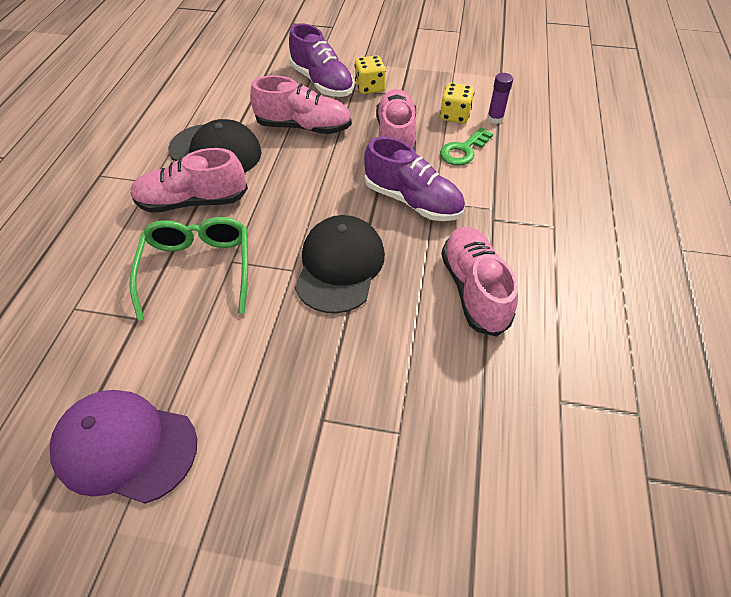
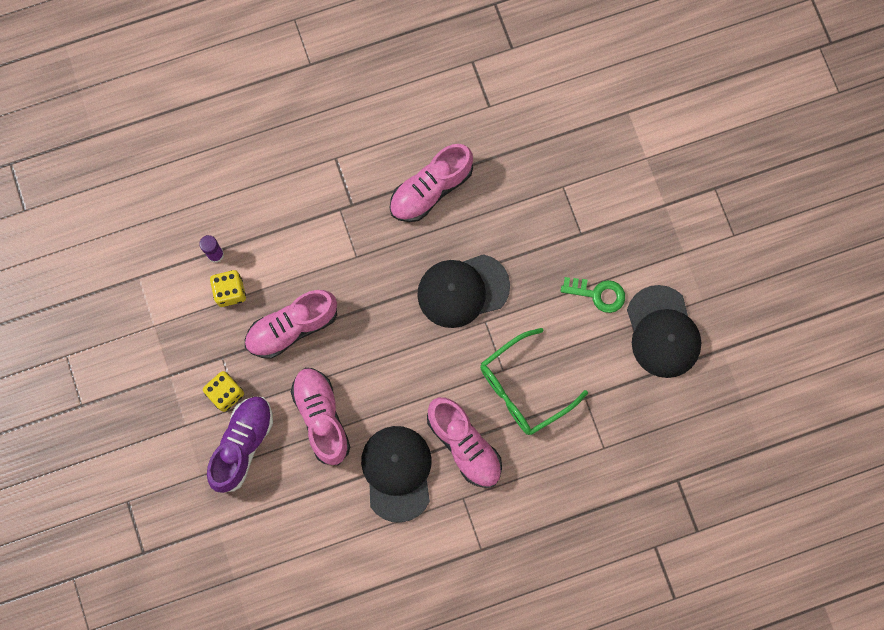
camera: 120 degrees left, 25 degrees up
(125, 447) = (662, 332): purple cap -> black cap
(412, 201) = (365, 273): purple shoe -> none
(463, 150) = (278, 262): green key -> green key (598, 294)

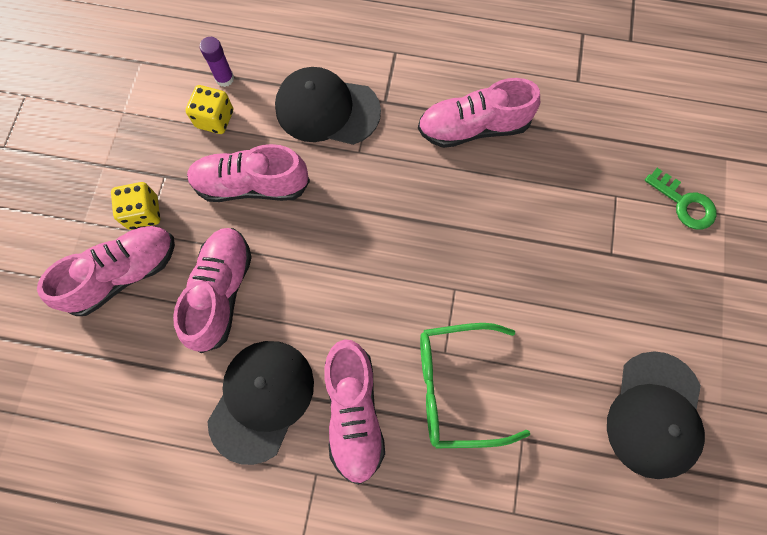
camera: 30 degrees right, 5 degrees down
(242, 445) = (124, 274): purple shoe -> pink shoe
(463, 290) = (449, 243): black cap -> black cap (327, 109)
(598, 294) = (598, 329): green key -> green key (684, 203)

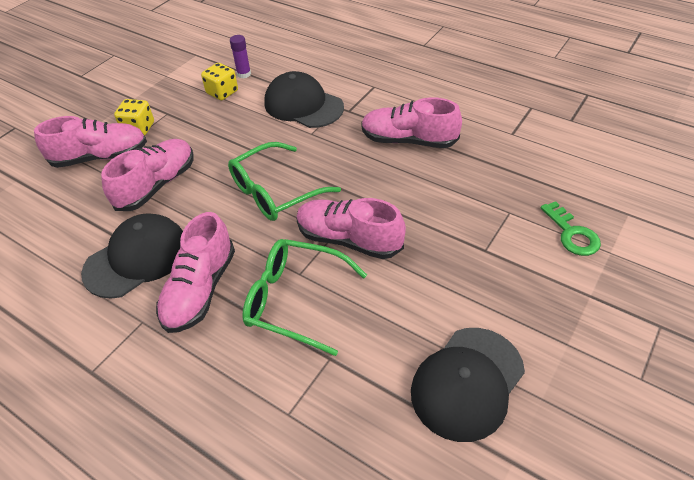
camera: 25 degrees right, 25 degrees down
(251, 185) = (221, 132): pink shoe -> pink shoe (349, 240)
(363, 253) = (275, 192): none -> green glasses

